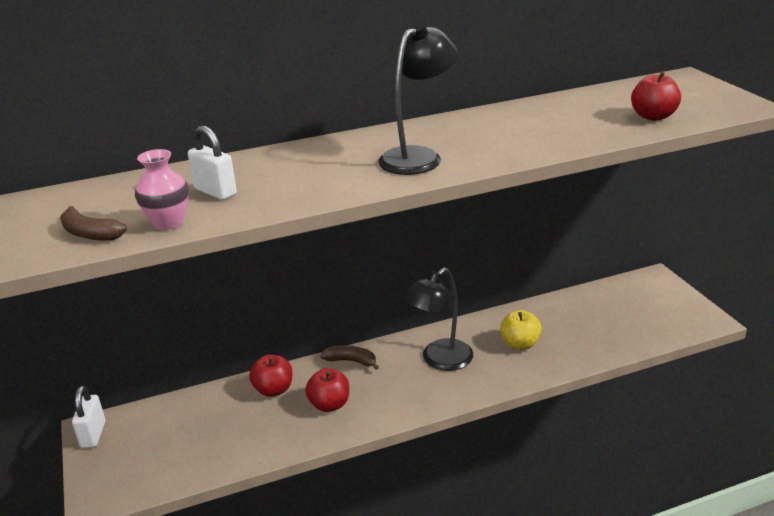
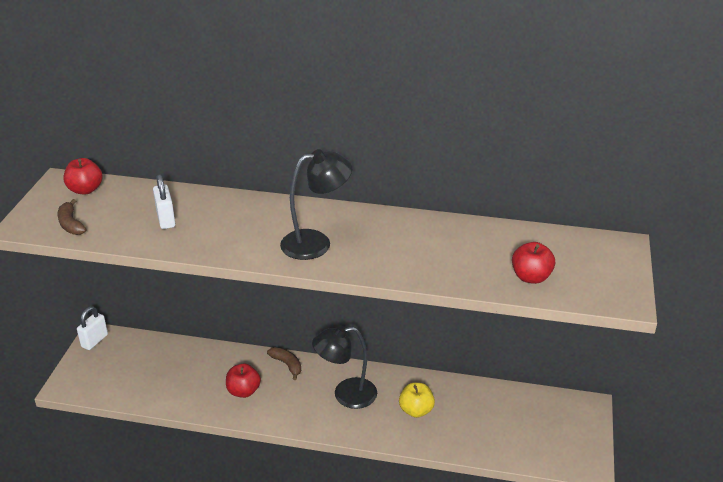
camera: 30 degrees right, 5 degrees up
(168, 223) = (116, 234): pink vase -> none
(273, 390) = (220, 362): red apple -> red apple (85, 190)

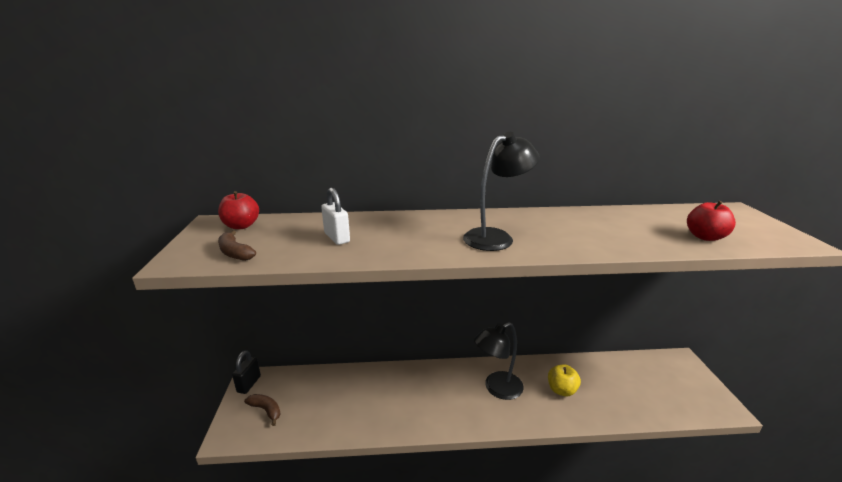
camera: 15 degrees left, 10 degrees down
(94, 341) = (249, 384): white padlock -> black padlock
(243, 391) = (407, 404): red apple -> none
(287, 365) = (433, 372): brown banana -> brown banana (266, 410)

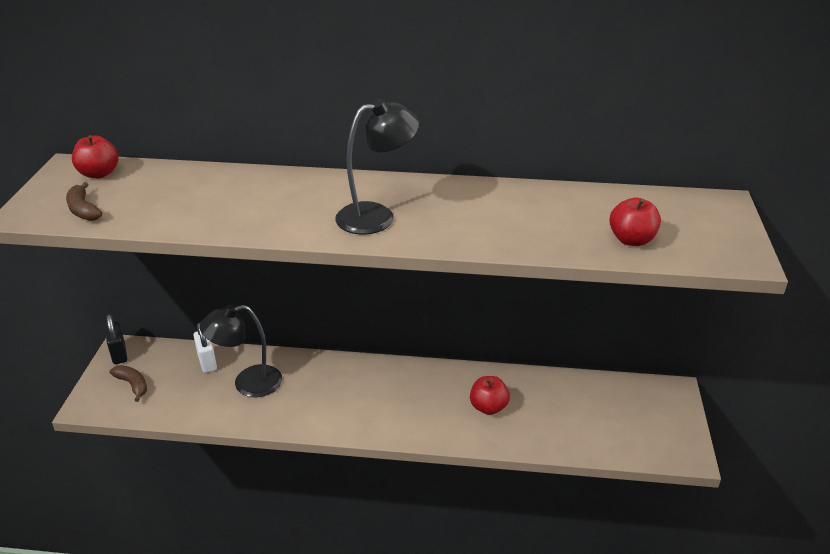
camera: 10 degrees right, 10 degrees up
(249, 384) = (119, 354): black padlock -> black padlock turned 45 degrees counterclockwise
(337, 238) = (197, 200): white padlock -> white padlock (207, 362)
(497, 388) = (408, 395): black lamp -> black lamp (247, 383)
(561, 390) = (488, 407): yellow apple -> red apple

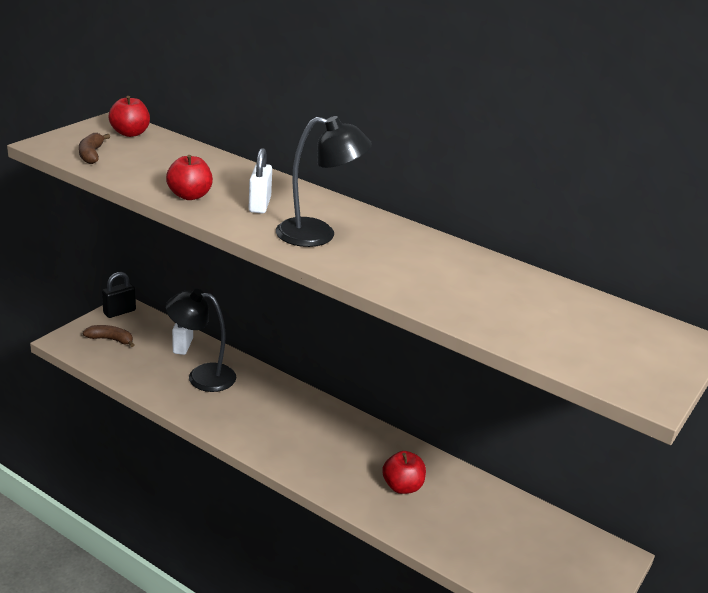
camera: 25 degrees right, 5 degrees down
(119, 354) = (119, 312): black padlock -> black padlock turned 45 degrees clockwise
(132, 385) = (110, 339): brown banana -> brown banana turned 60 degrees counterclockwise
(298, 206) = (259, 205): none -> white padlock
(631, 240) = (542, 335): red apple -> red apple (190, 196)

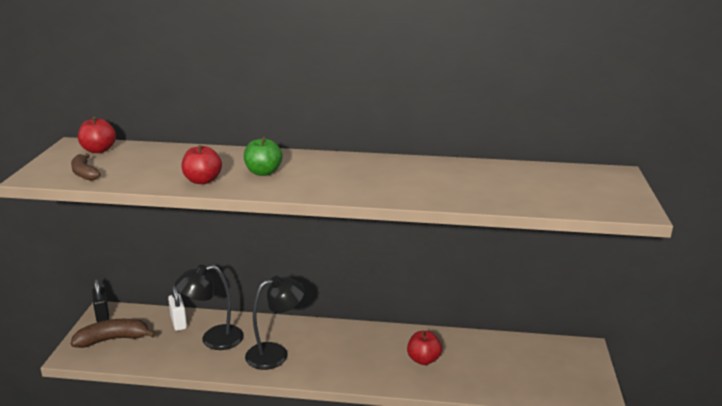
camera: 25 degrees left, 5 degrees down
(110, 339) = (113, 339): brown banana -> brown banana, size x1.58
(119, 312) = (102, 316): black padlock -> black padlock turned 45 degrees counterclockwise
(259, 205) = (263, 172): white padlock -> green apple
(318, 235) = (329, 179): black lamp -> black lamp (276, 354)

